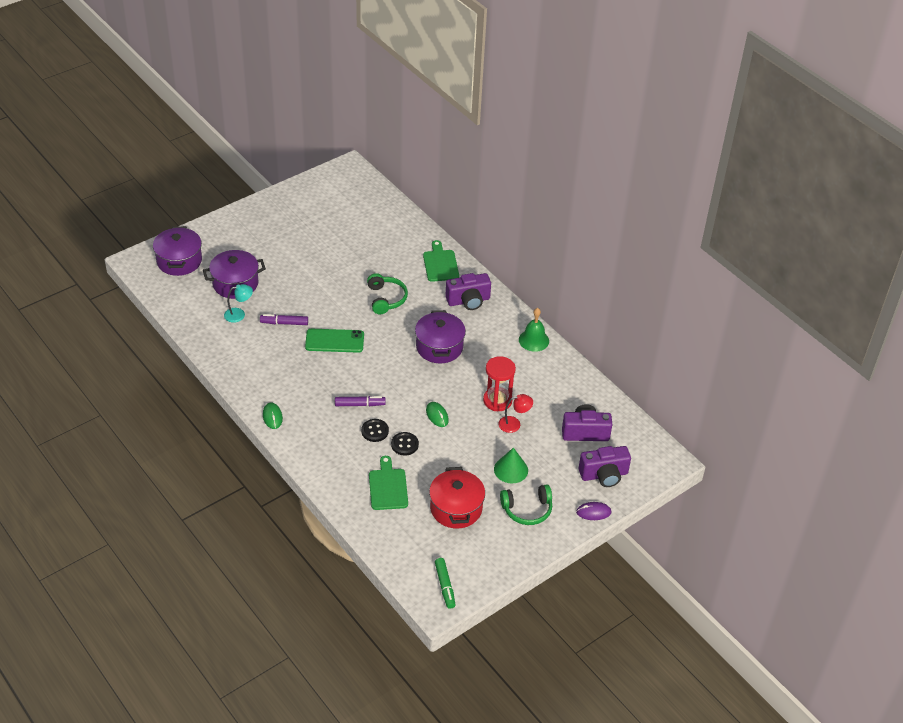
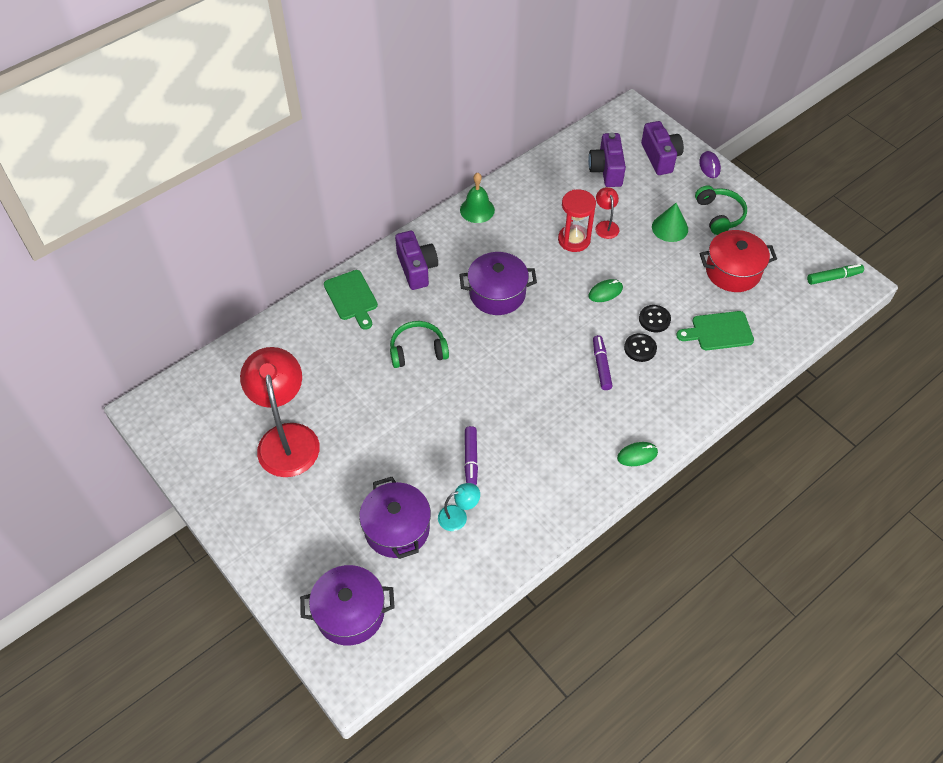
camera: 90 degrees left, 10 degrees up
(239, 314) = (458, 516): turquoise lamp -> turquoise lamp turned 90 degrees clockwise
(317, 232) = (287, 438): none -> red lamp
(334, 341) = (498, 400): green phone -> none
(440, 264) = (351, 297): green cutting board -> green cutting board turned 105 degrees counterclockwise

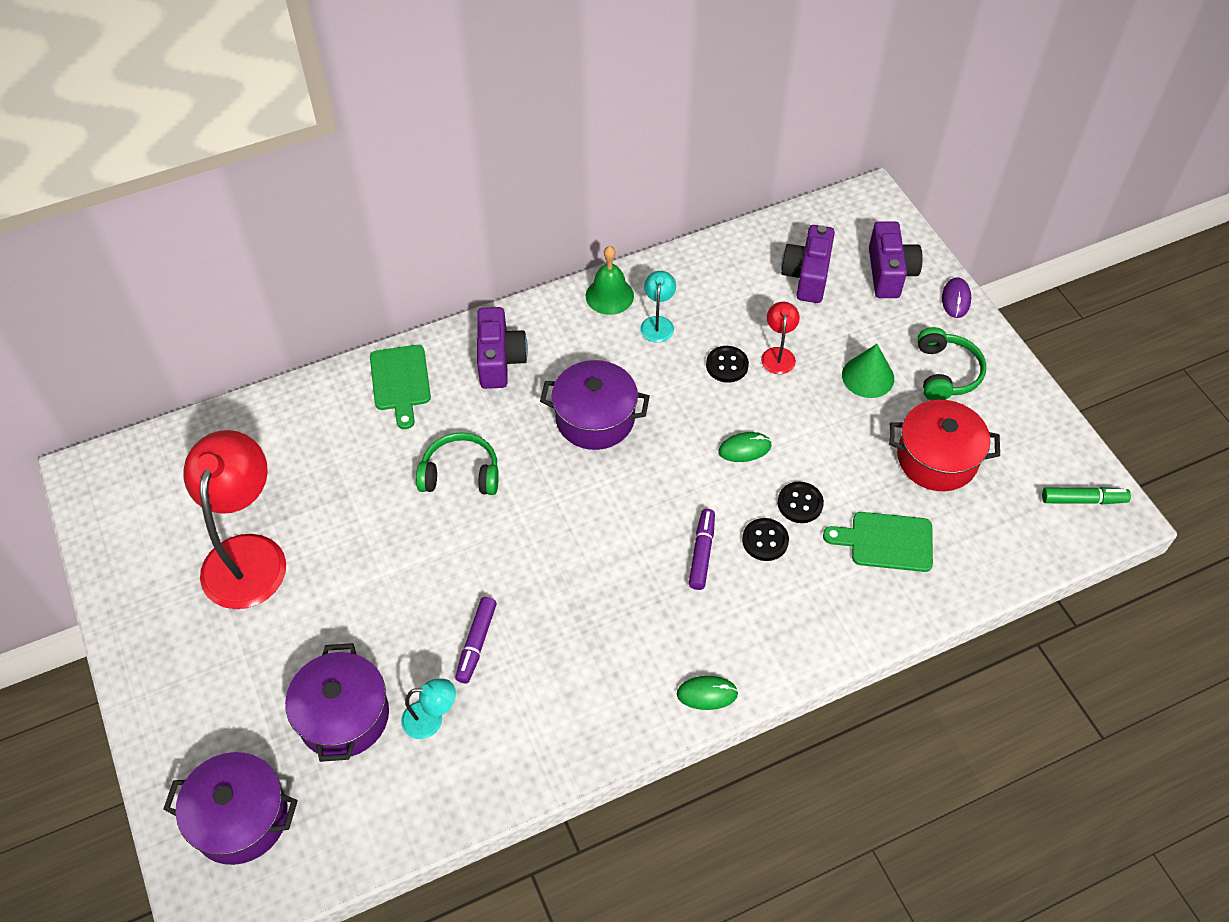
camera: 15 degrees right, 0 degrees up
(517, 221) = (658, 323): none -> turquoise lamp
(574, 240) = (727, 365): red hourglass -> black button

